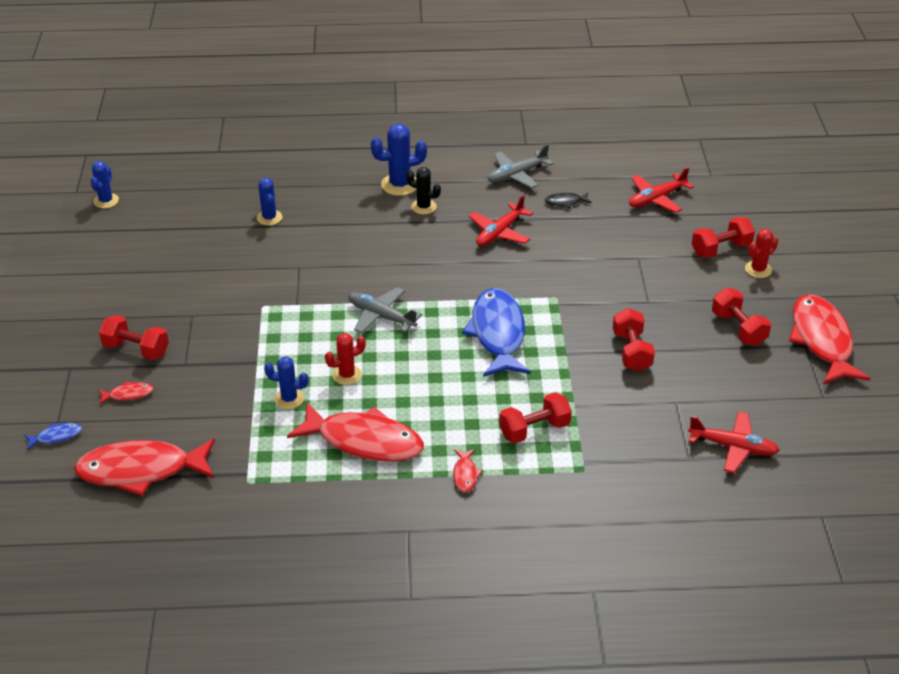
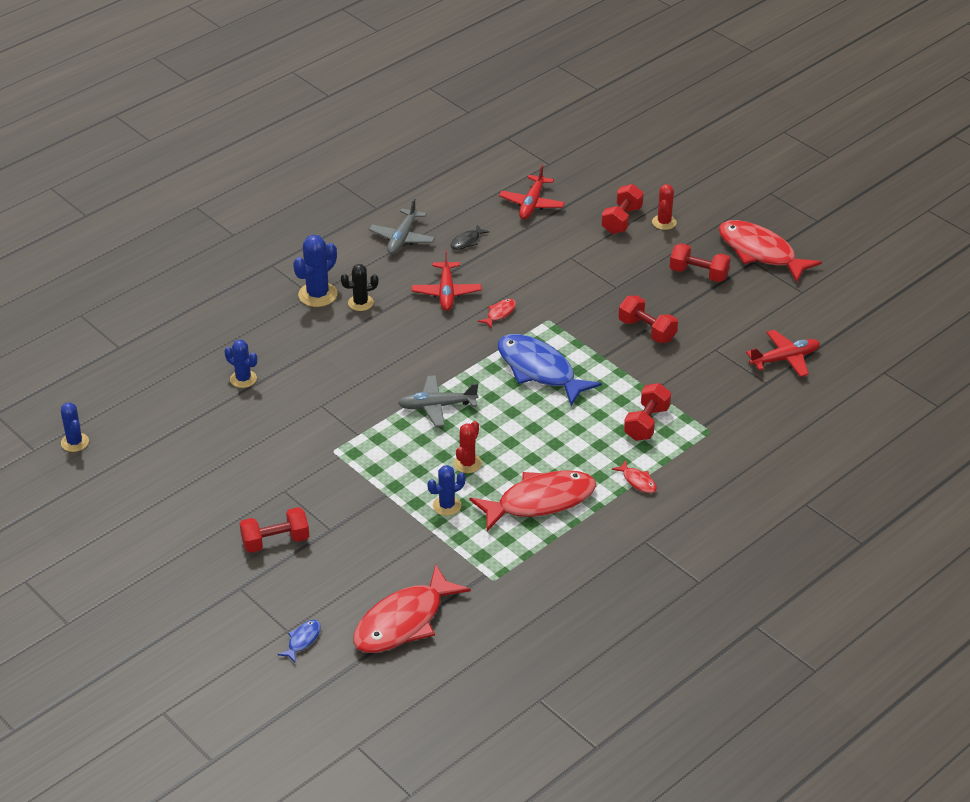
camera: 40 degrees left, 0 degrees up
(128, 394) = (317, 577): red fish -> red fish (499, 313)

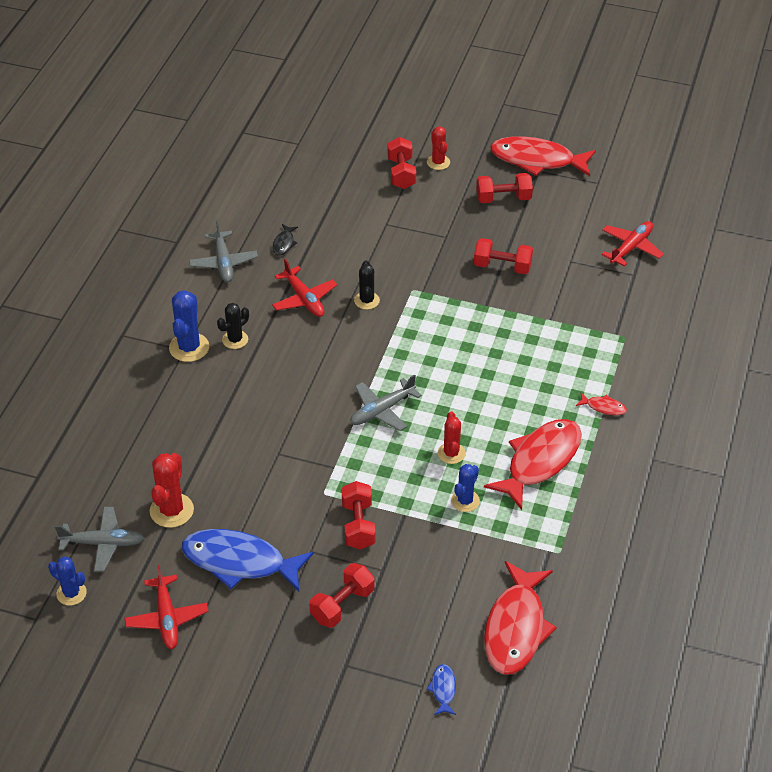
camera: 30 degrees left, 5 degrees up
(128, 416) = (103, 543): none -> grey plane
(200, 413) = (171, 510): none -> red cactus
(243, 379) = (185, 459): blue cactus -> none
(499, 313) = (366, 300): red fish -> black cactus
(532, 204) = (313, 187): red plane -> red plane (167, 618)
(539, 370) = (443, 340): blue fish -> blue fish (240, 562)
(646, 423) = (569, 351): red dumbbell -> red dumbbell (358, 525)

